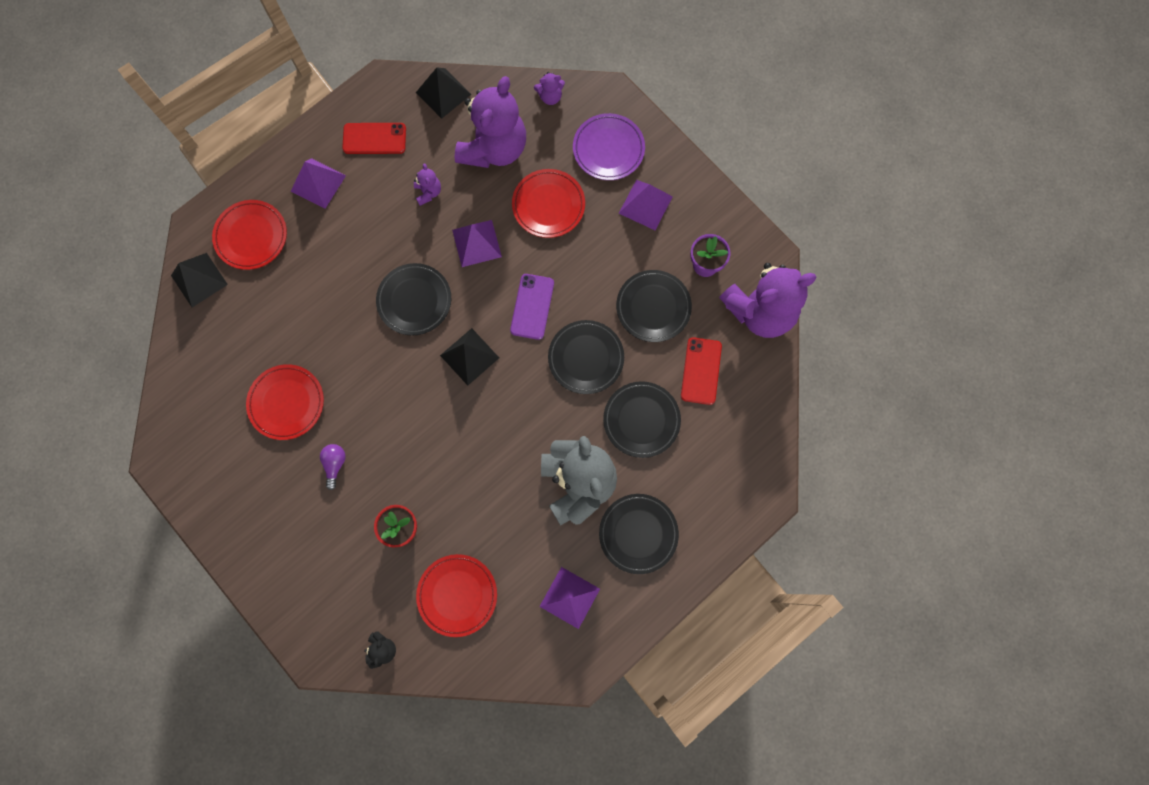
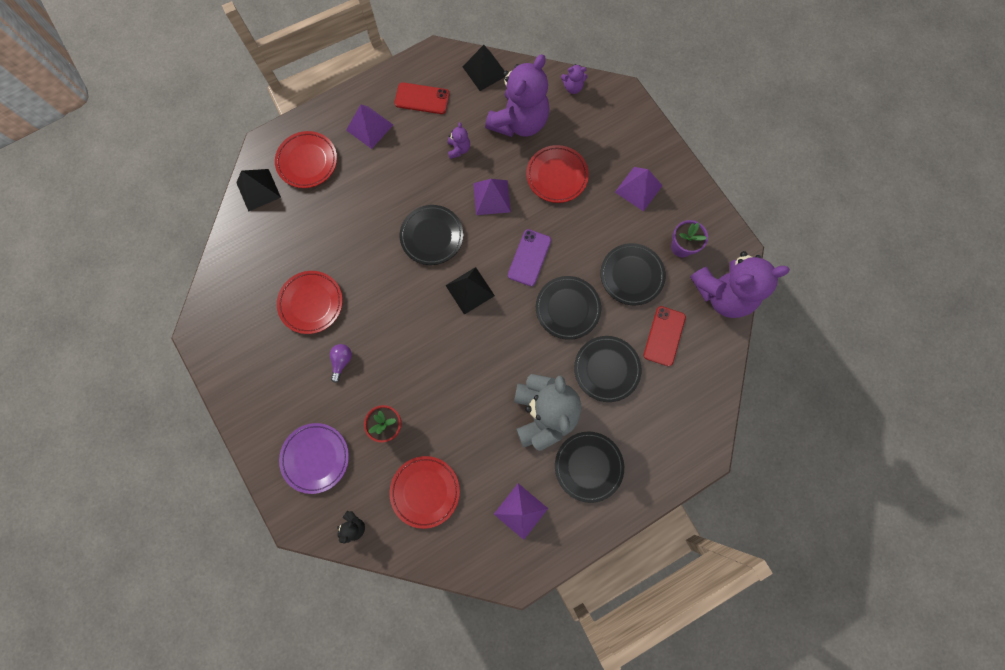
camera: 10 degrees right, 0 degrees up
(608, 149) = (614, 138): purple plate -> purple plate (315, 458)

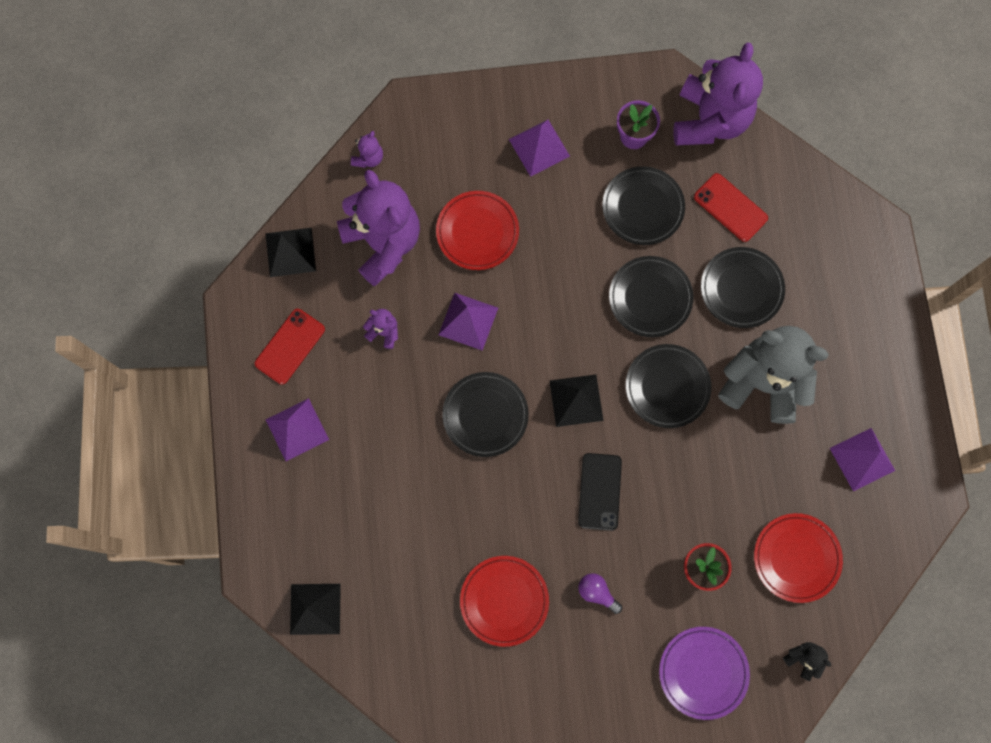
camera: 65 degrees left, 0 degrees up
(307, 162) = (306, 529): red plate -> none
(413, 333) = (599, 491): none -> black phone
(529, 257) = (567, 312): purple phone -> none
(588, 466) = (843, 361): black plate -> black plate (667, 387)

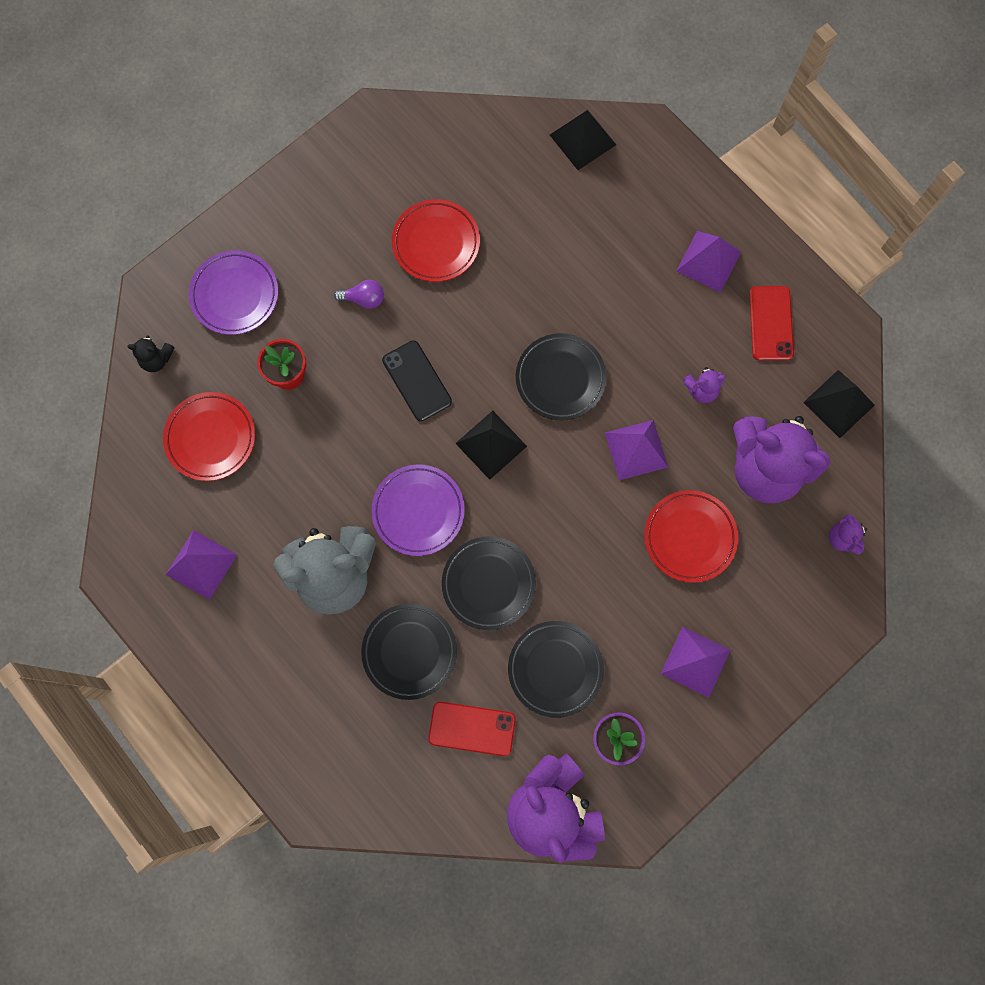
camera: 145 degrees right, 0 degrees up
(667, 387) = (418, 511): black plate -> purple plate

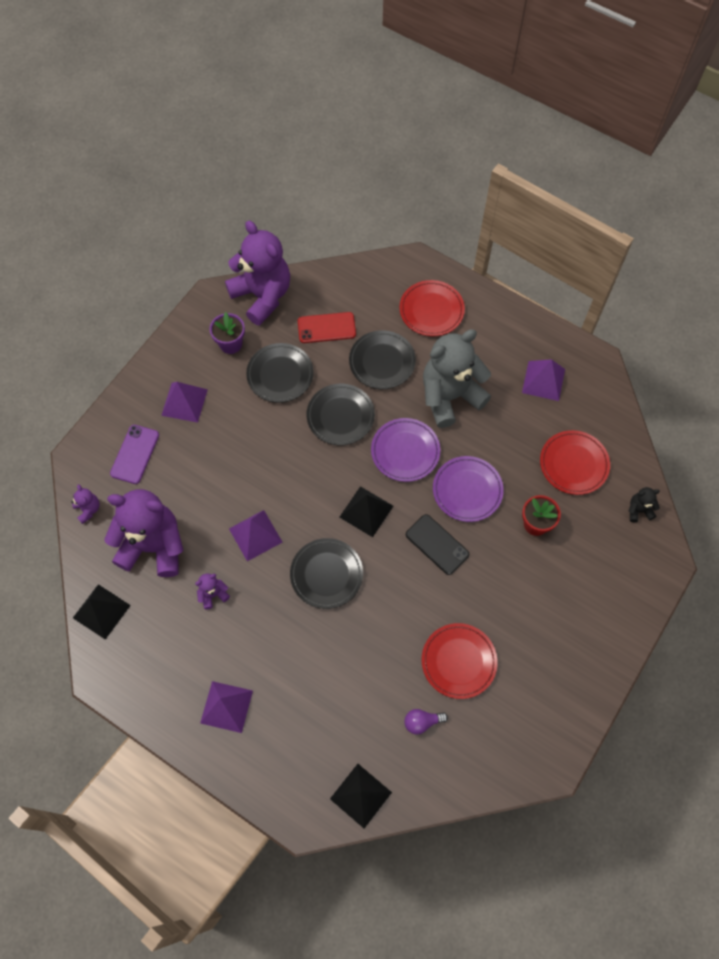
camera: 165 degrees right, 10 degrees down
(235, 295) = (602, 575): purple plate -> purple plate (467, 490)
(364, 299) = (500, 598): purple light bulb -> purple light bulb (422, 722)
(690, 537) = (203, 482): red plate -> red plate (431, 310)
(770, 323) = (165, 664): red phone -> none
(773, 600) = (135, 454): none -> purple phone

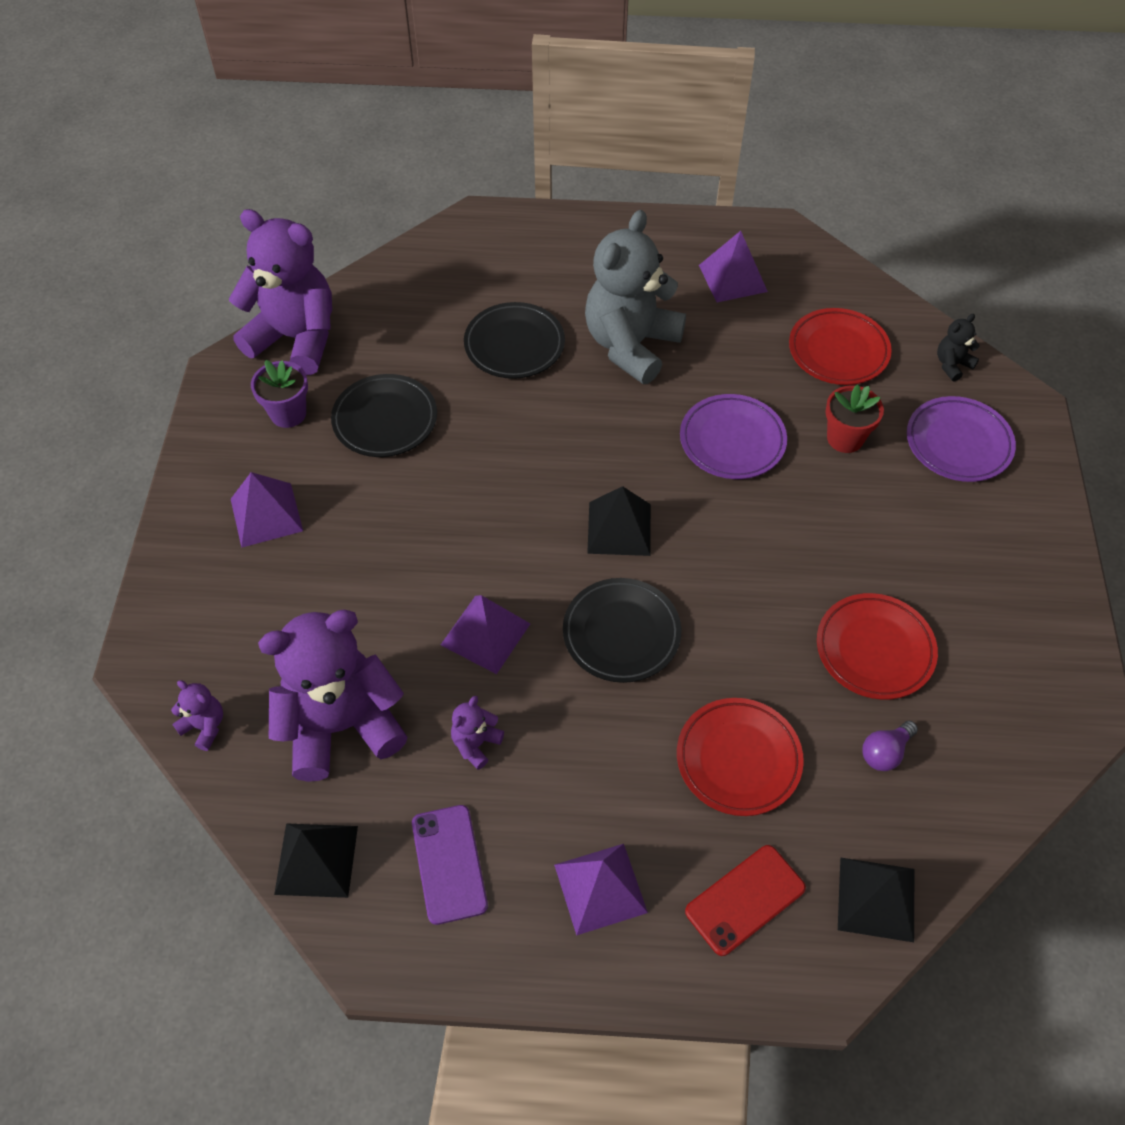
camera: 30 degrees left, 10 degrees down
(135, 454) = (233, 616): purple phone -> purple phone (449, 864)
(326, 328) = (411, 338): red phone -> red phone (745, 899)
(340, 416) = (503, 432): black plate -> none
(405, 451) = (619, 433): purple plate -> purple plate (958, 443)
(431, 310) = (537, 262): red plate -> red plate (738, 759)
(437, 544) = (741, 522): black phone -> none

